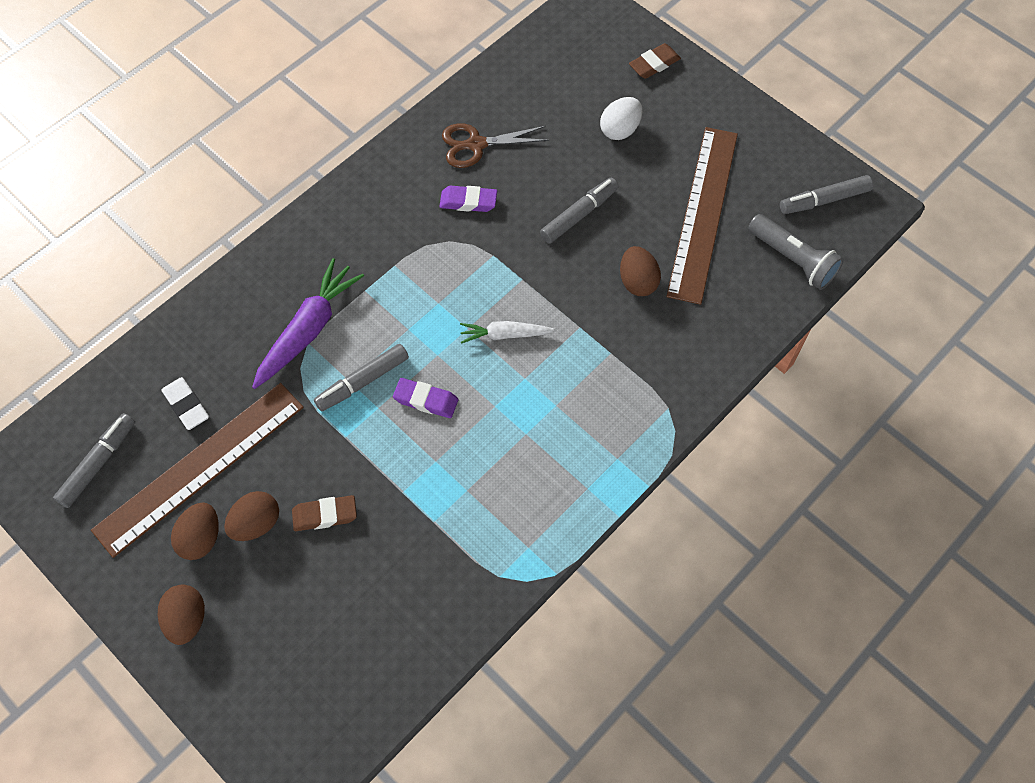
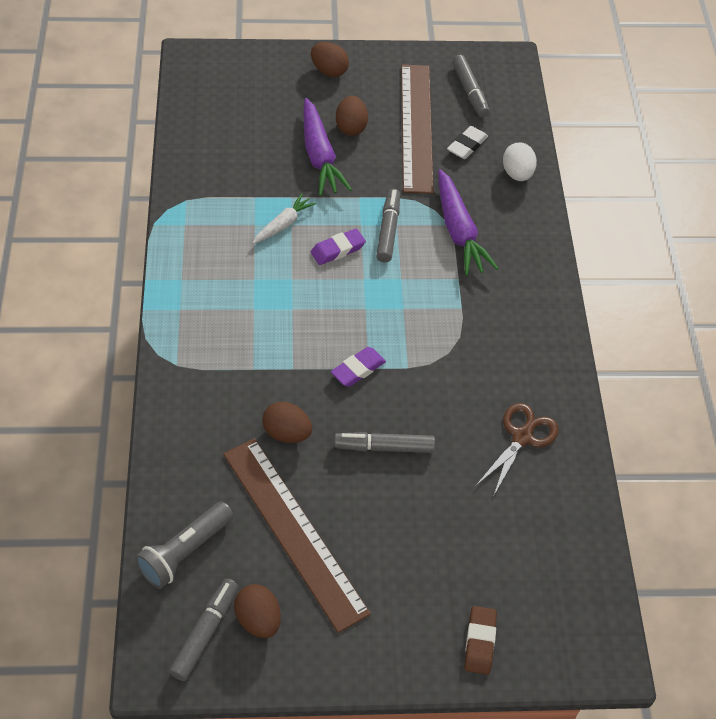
camera: 130 degrees right, 10 degrees down
(186, 405) = (467, 145): white eraser -> white eraser turned 60 degrees counterclockwise
(201, 538) = (370, 102): brown egg -> brown egg (258, 620)
(325, 515) = (319, 156): brown eraser -> purple carrot
(468, 202) = (471, 390): purple eraser -> purple eraser (358, 369)
(504, 335) = (336, 323): white carrot -> white carrot (283, 224)
(579, 215) = (384, 447): grey marker -> grey marker turned 90 degrees clockwise
(620, 130) = (435, 548): white egg -> white egg (517, 174)
(792, 259) = (185, 552): grey flashlight -> grey flashlight turned 45 degrees counterclockwise

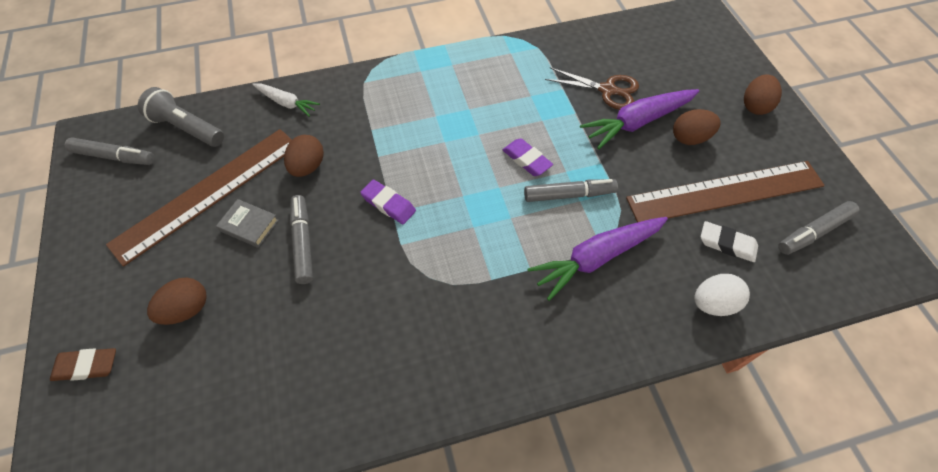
camera: 80 degrees right, 5 degrees up
(258, 620) = (123, 187): brown egg -> brown egg (187, 309)
(283, 224) = (540, 115): white carrot -> white carrot (287, 103)
(350, 493) = (249, 225): none -> grey book
(522, 437) = (333, 369): brown scissors -> brown scissors (607, 90)

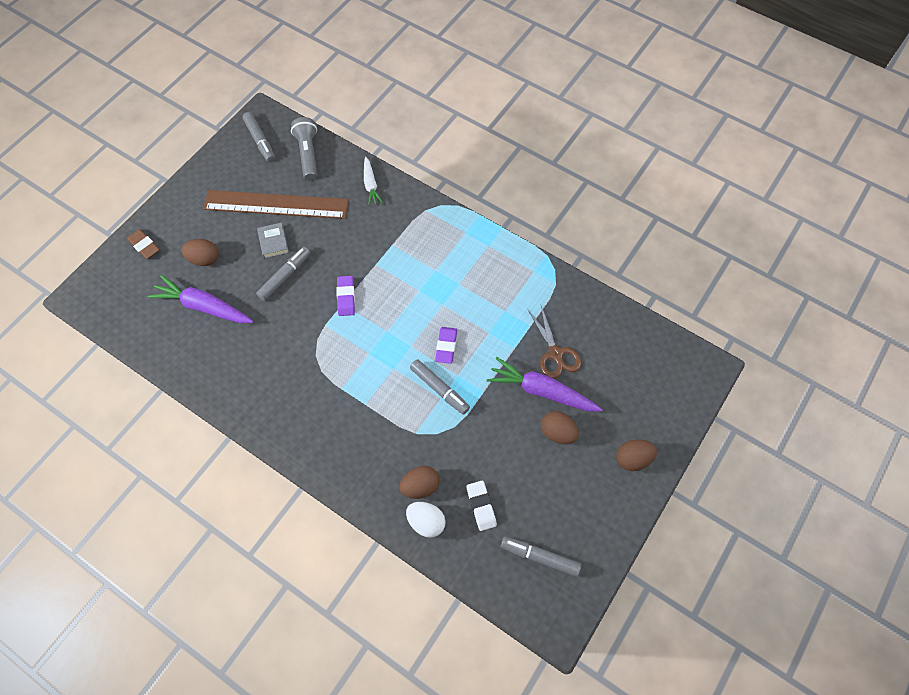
camera: 50 degrees right, 5 degrees up
(308, 167) = (335, 236): brown egg -> brown egg (420, 486)
(596, 258) = (404, 435): purple carrot -> purple carrot (203, 306)
(725, 192) = (527, 482): brown ruler -> none

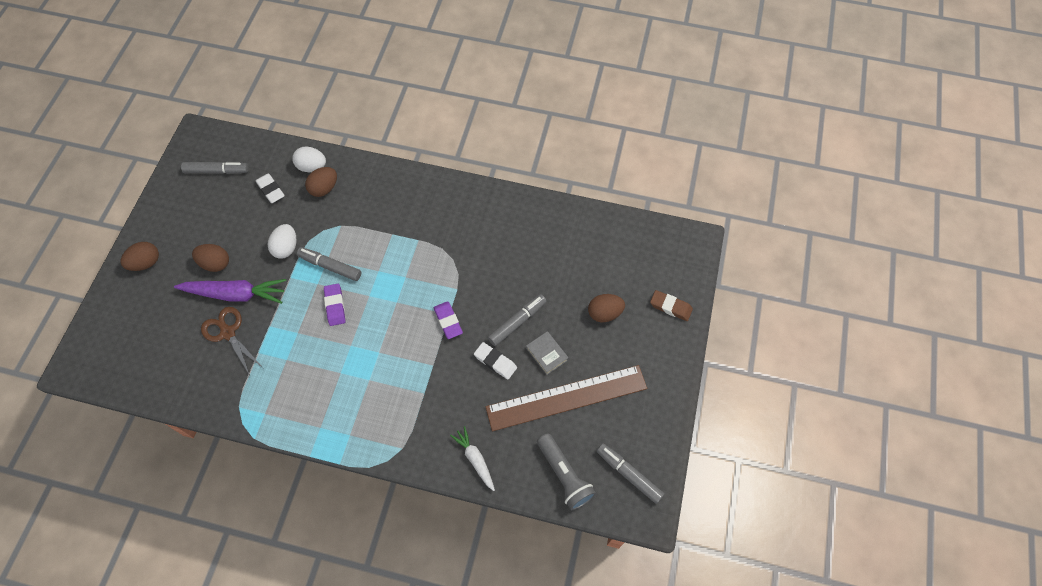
camera: 160 degrees right, 0 degrees up
(203, 306) = (577, 269): purple carrot -> none
(285, 276) = (517, 322): grey marker -> grey marker turned 150 degrees counterclockwise
(320, 250) = (495, 362): none -> white eraser
(480, 426) = (286, 248): none -> white egg

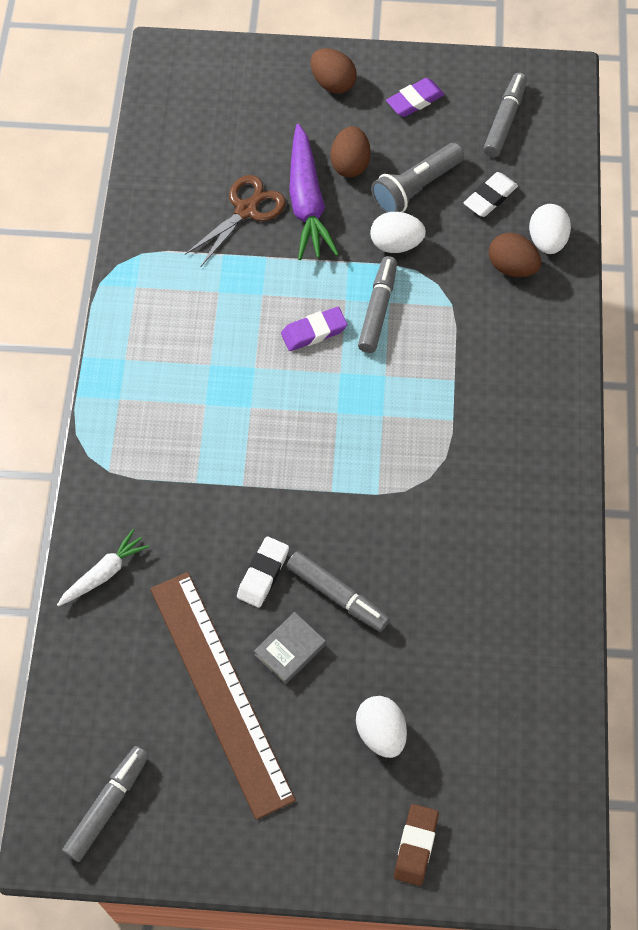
camera: 80 degrees right, 0 degrees up
(216, 171) = (504, 120): grey marker -> grey marker turned 150 degrees counterclockwise
(448, 321) = (319, 492): purple eraser -> purple eraser (415, 101)
(564, 475) = (95, 706): grey flashlight -> grey flashlight (415, 188)
(604, 313) = (381, 732): brown egg -> white egg

